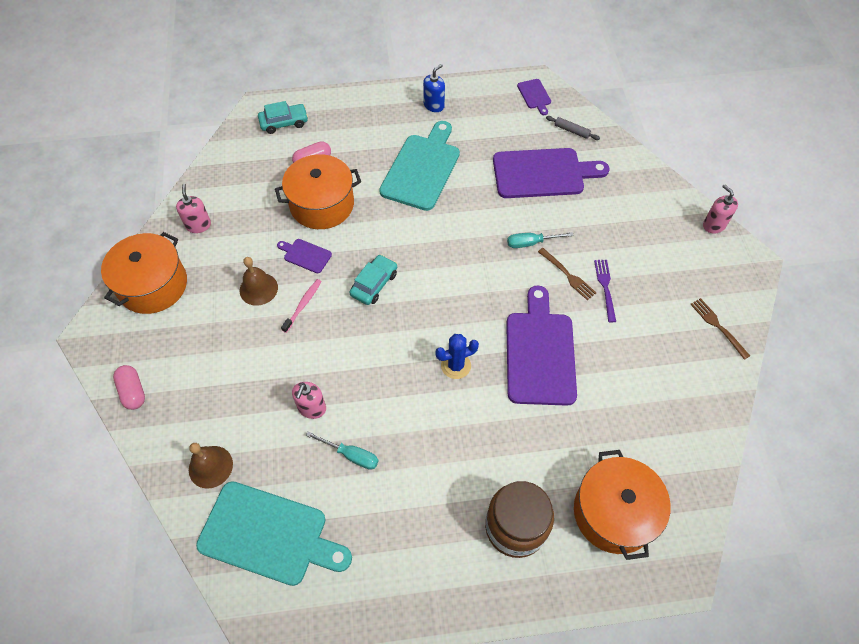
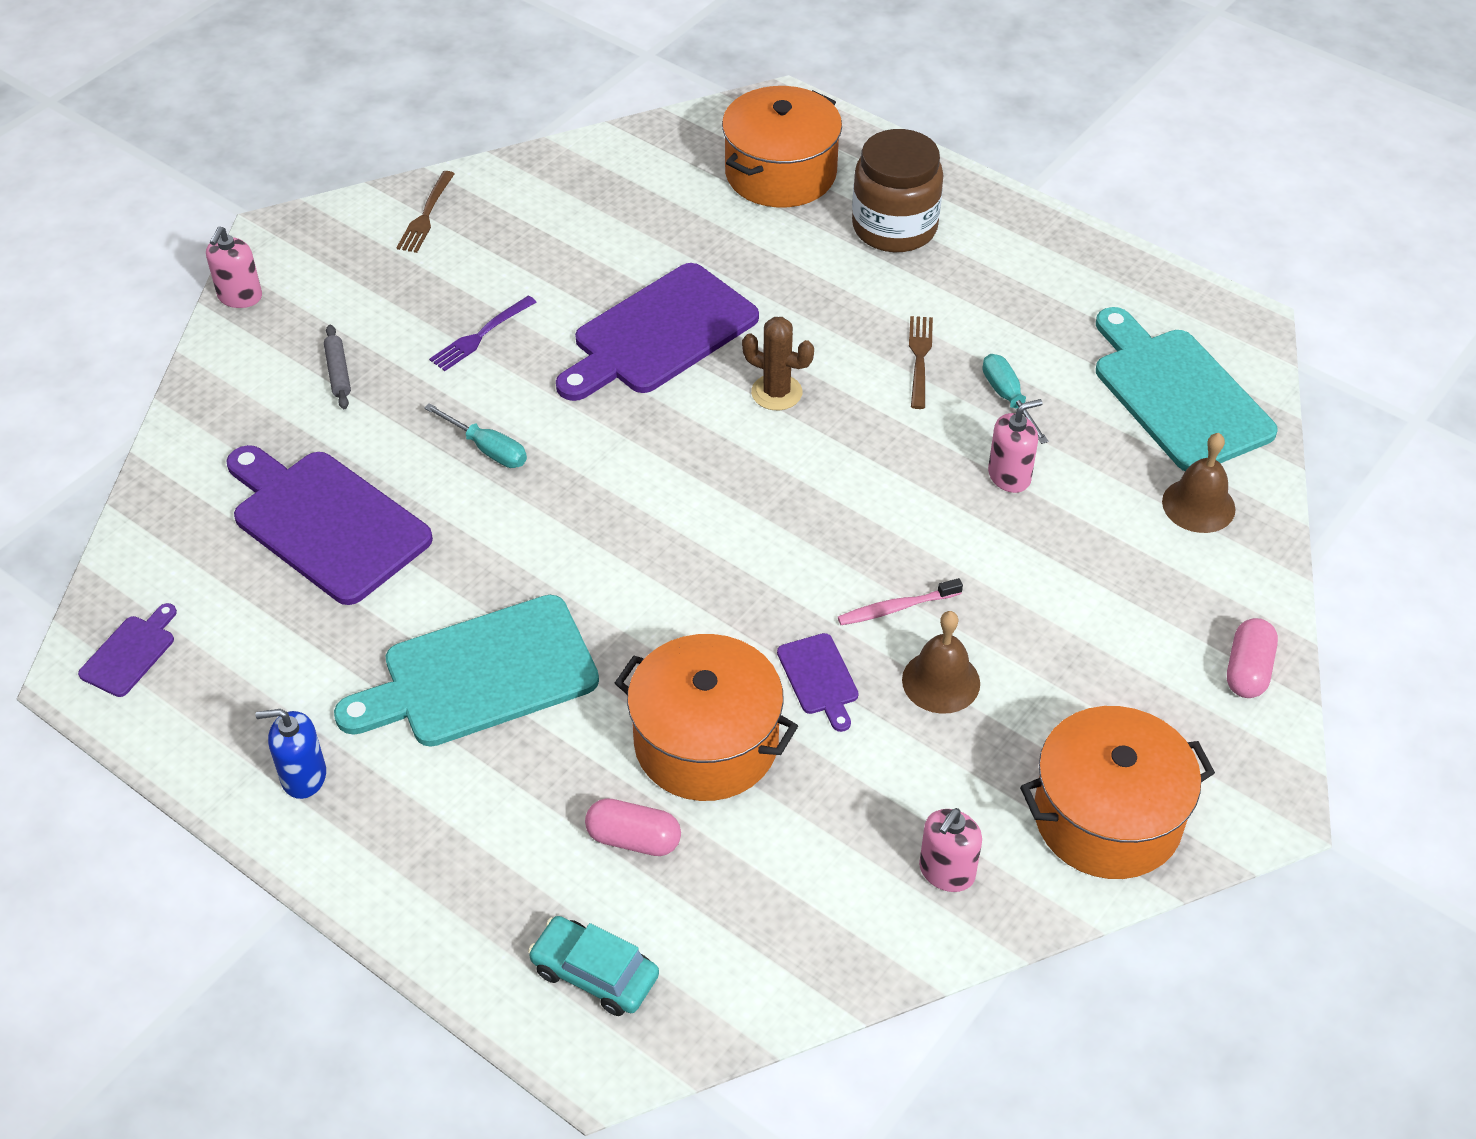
camera: 135 degrees left, 10 degrees down
(374, 284) = (765, 560): turquoise car -> none
(456, 365) = (776, 392): blue cactus -> brown cactus
(567, 275) = (502, 380): brown fork -> brown fork (919, 358)
(571, 131) = (182, 549): grey rolling pin -> grey rolling pin (338, 372)

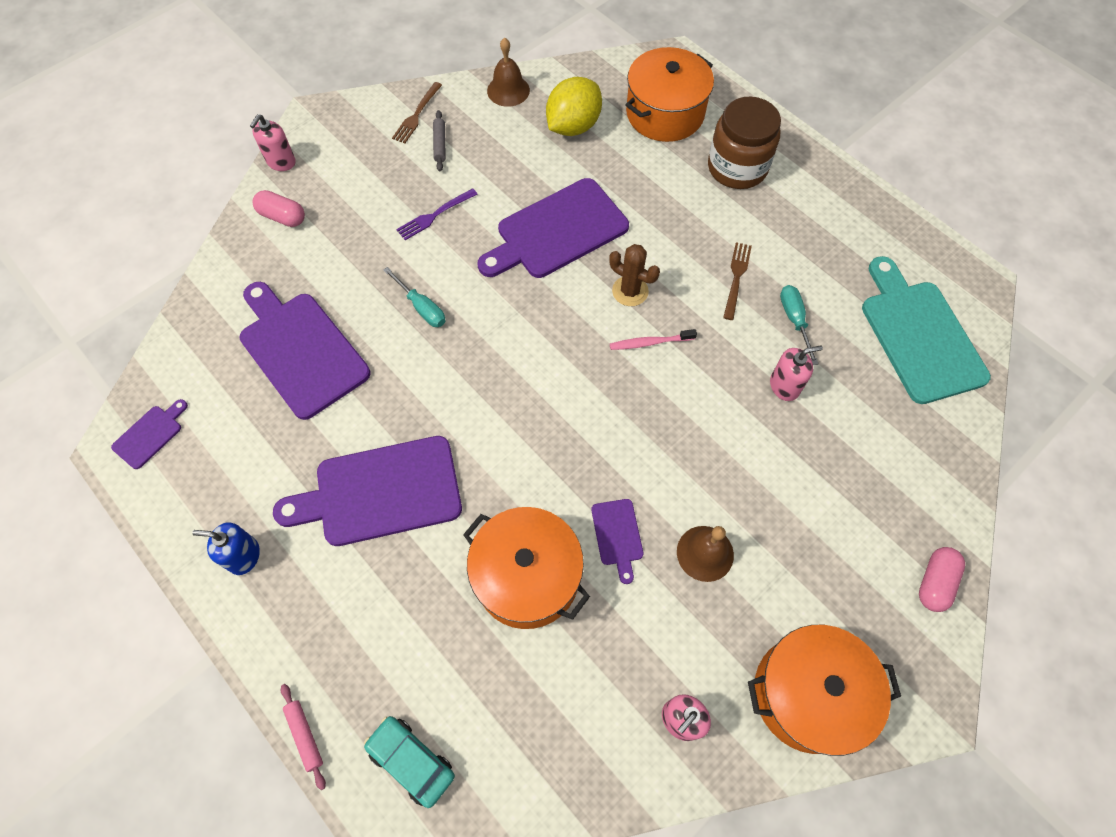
camera: 10 degrees right, 15 degrees up
(338, 372) = (333, 231): grey rolling pin -> grey rolling pin (440, 144)
(441, 968) = (305, 736): none -> pink rolling pin
(480, 674) = (380, 492): turquoise cutting board -> purple cutting board
(633, 839) = (460, 650): pink capsule -> pink capsule (282, 217)
(654, 204) = (573, 126): none -> yellow lemon
(896, 608) = (683, 485): pink toothbrush -> pink toothbrush (650, 343)
(1198, 505) = (920, 432): brown bell -> brown bell (508, 90)

